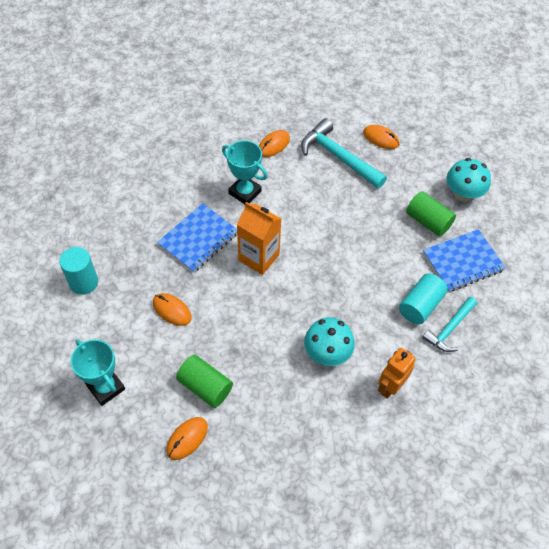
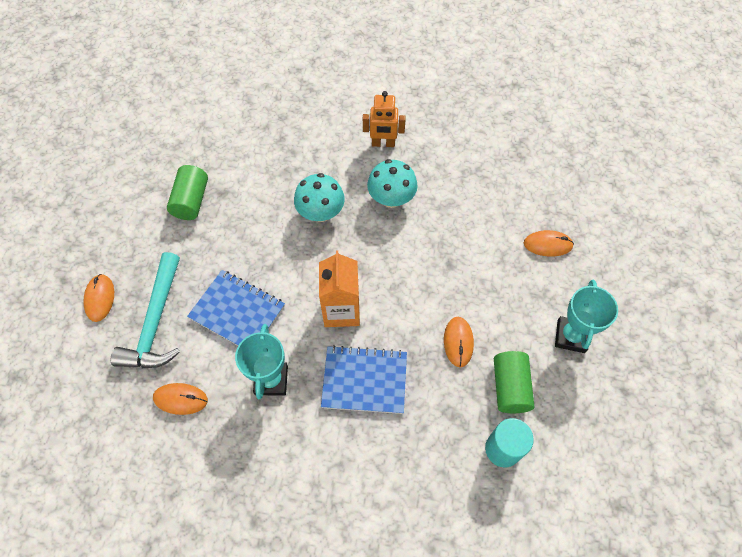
camera: 125 degrees left, 5 degrees up
(205, 387) = (498, 262): green cylinder -> green cylinder (510, 387)
(420, 305) = (291, 161): turquoise cylinder -> none
(449, 329) = (298, 133): turquoise hammer -> none
(462, 262) = (220, 155): blue notebook -> blue notebook (237, 312)
(463, 193) = (135, 191): turquoise mushroom -> turquoise mushroom (321, 212)

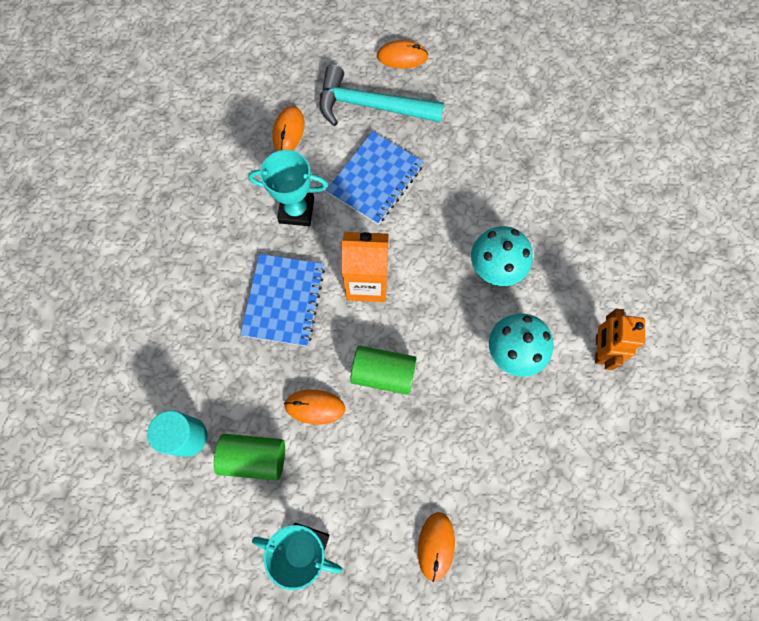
camera: 95 degrees right, 10 degrees up
(191, 201) = (516, 132): green cylinder -> green cylinder (383, 373)

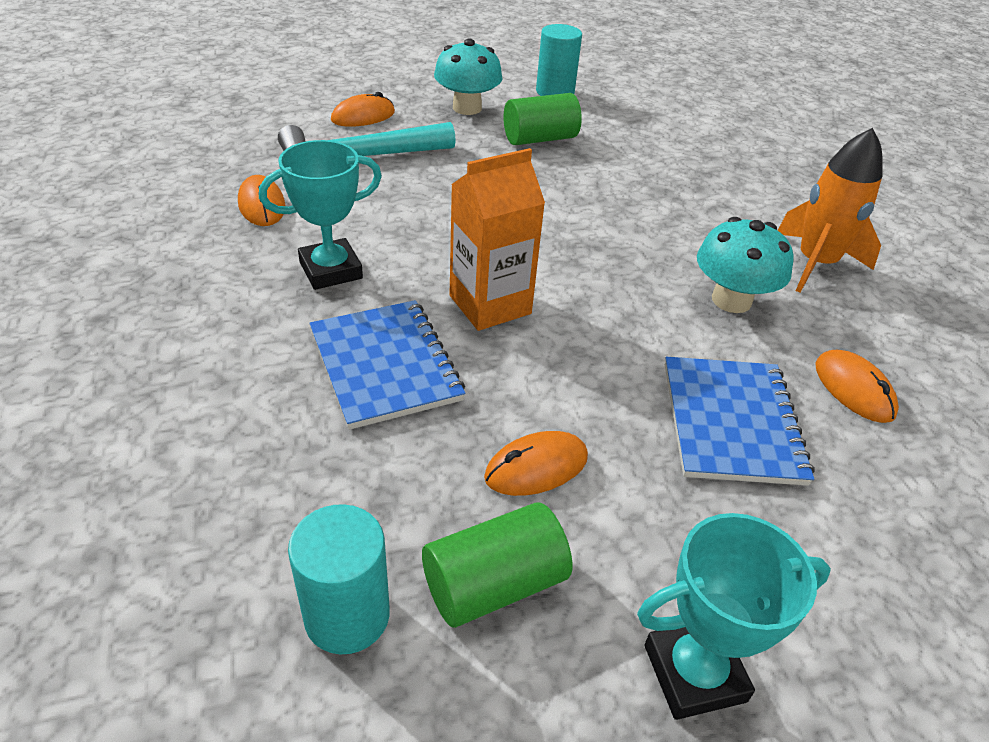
camera: 35 degrees left, 30 degrees down
(375, 179) = (416, 212): blue notebook -> blue notebook (731, 422)
(383, 373) = (598, 386): green cylinder -> green cylinder (540, 139)
(436, 546) = (871, 553): orange mouse -> orange mouse (854, 389)
(496, 267) = (632, 238): turquoise mushroom -> turquoise mushroom (467, 108)
(564, 79) = (555, 92): none -> turquoise cylinder
(600, 349) = (815, 263): orange robot -> orange rocket

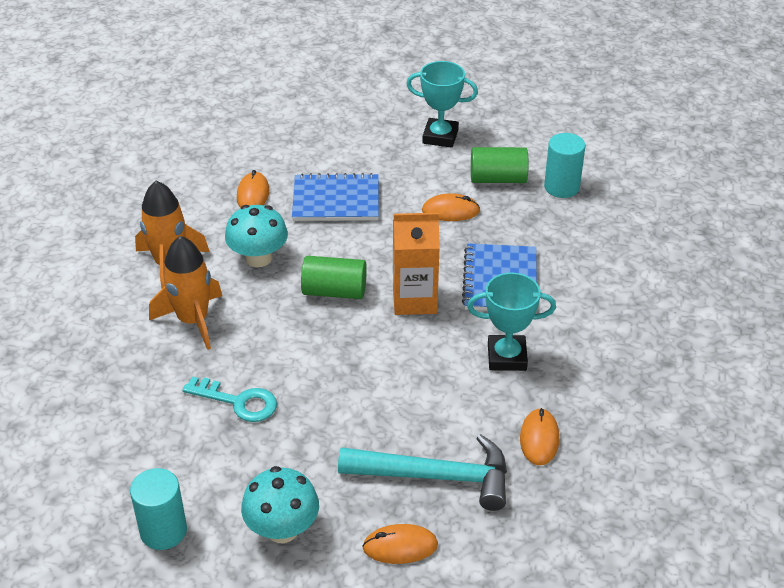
camera: 150 degrees left, 0 degrees up
(540, 139) = (247, 454): green cylinder -> green cylinder (334, 291)
(588, 168) = (238, 402): none -> turquoise key
(713, 217) = (193, 320): none -> orange rocket
(731, 422) = (336, 200): blue notebook -> blue notebook turned 60 degrees clockwise

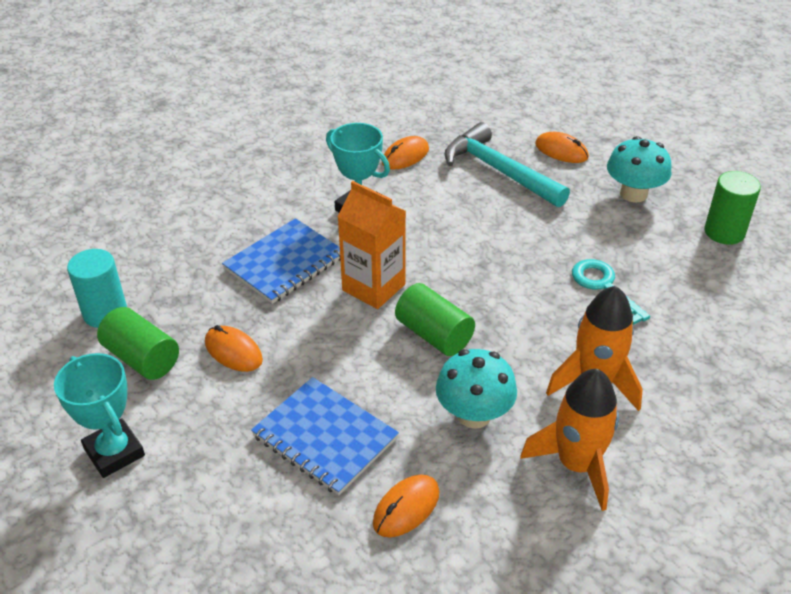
camera: 140 degrees left, 0 degrees up
(163, 531) = (724, 232): turquoise cylinder -> green cylinder

